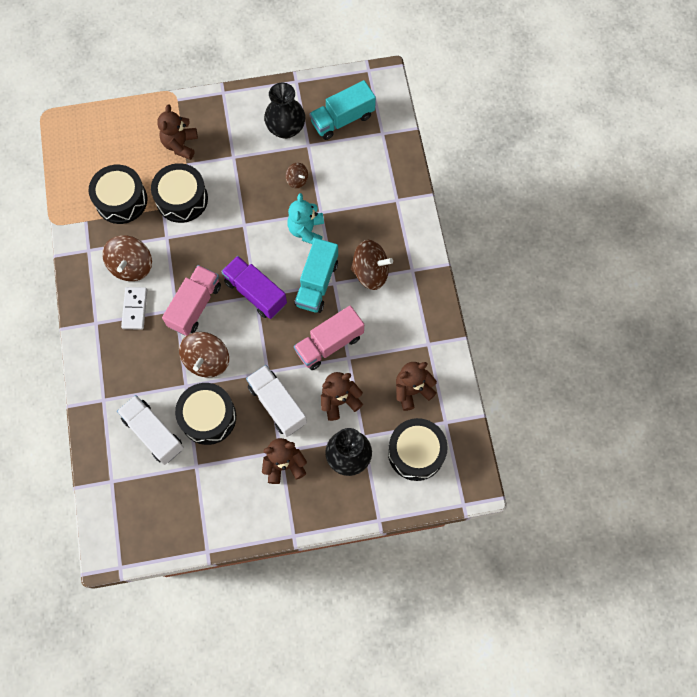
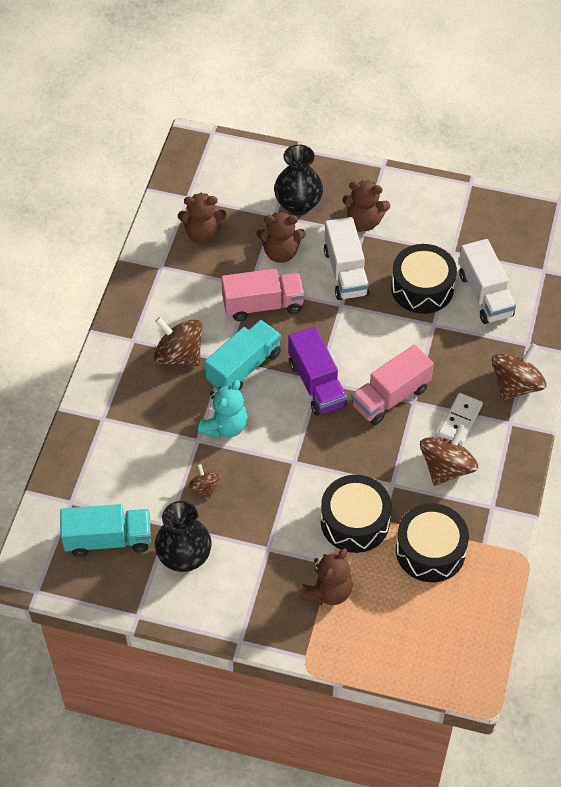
camera: 155 degrees left, 15 degrees down
(207, 360) = (401, 339): brown spinning top -> brown spinning top (516, 385)
(416, 452) = (231, 185): black drum -> none

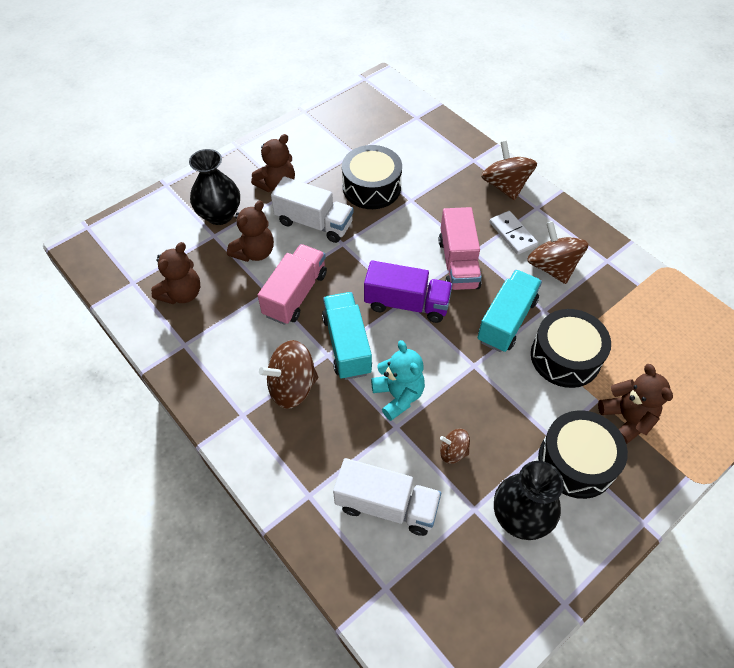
camera: 55 degrees left, 0 degrees up
(108, 539) = (455, 577): turquoise truck -> turquoise truck (506, 321)
(430, 551) = (626, 322): black drum -> black drum (576, 461)
(485, 295) = (410, 158): white truck -> white truck (386, 505)

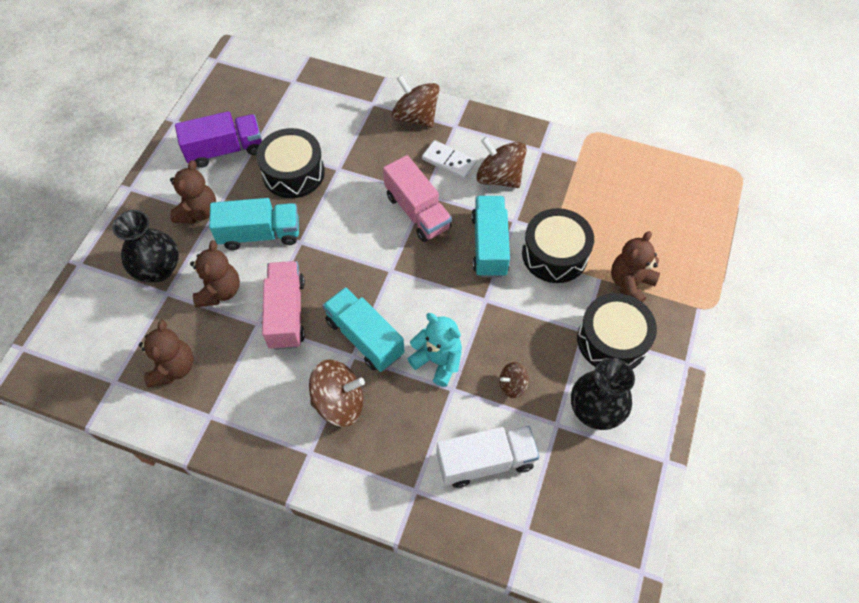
camera: 30 degrees left, 5 degrees up
(292, 387) = (339, 402): brown spinning top -> brown spinning top turned 135 degrees counterclockwise
(314, 223) = (260, 234): white truck -> turquoise truck
(406, 304) = (394, 272): purple truck -> purple truck (225, 150)
(626, 419) = (630, 283): brown teddy bear -> brown teddy bear turned 90 degrees counterclockwise

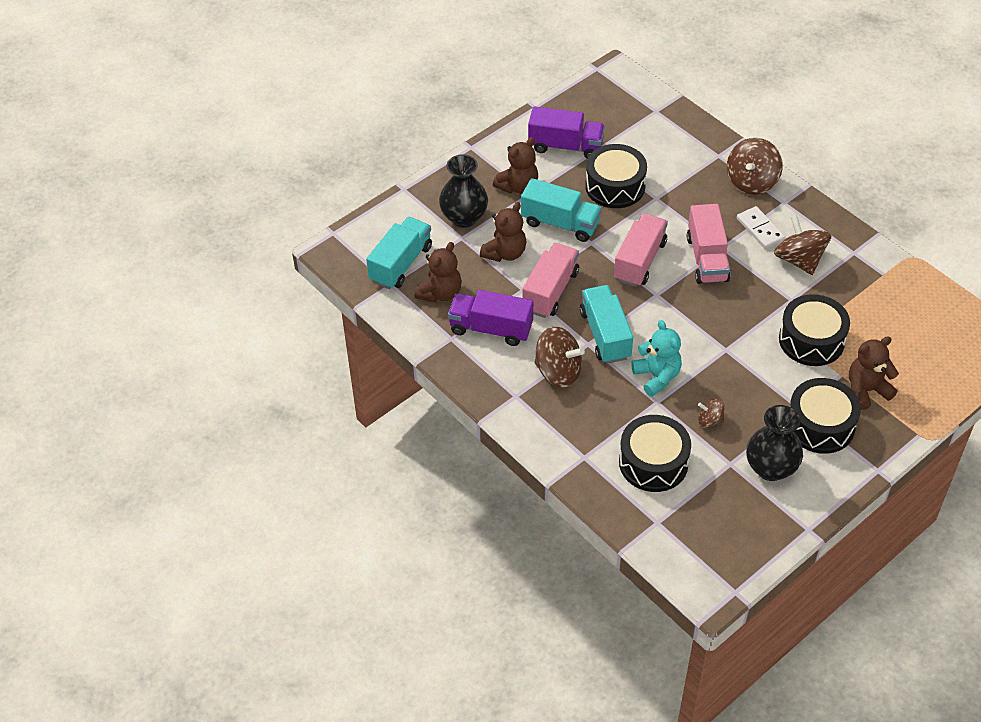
camera: 30 degrees right, 10 degrees down
(246, 385) = (491, 329): none -> purple truck
(357, 241) = (640, 261): none -> pink truck
(415, 117) = (751, 181): brown spinning top -> brown spinning top turned 135 degrees counterclockwise
(485, 461) = (653, 463): white truck -> black drum
(489, 245) = (755, 310): turquoise truck -> turquoise truck (401, 264)

